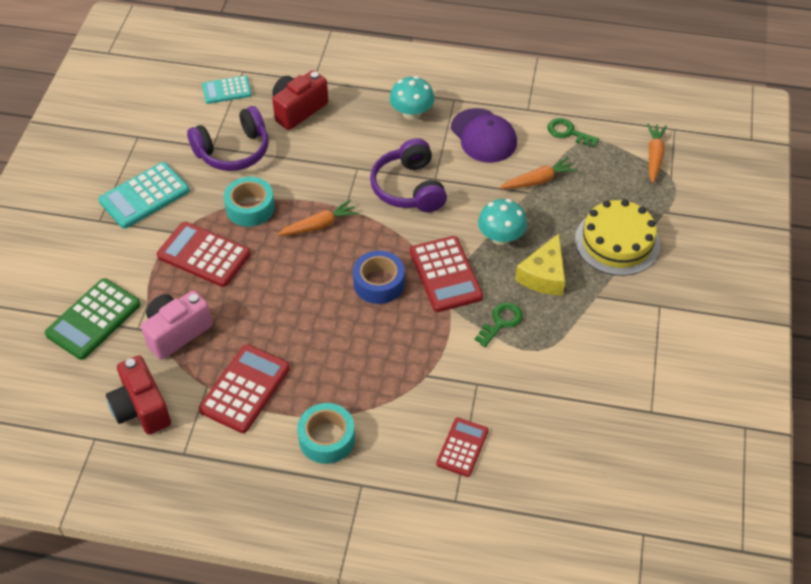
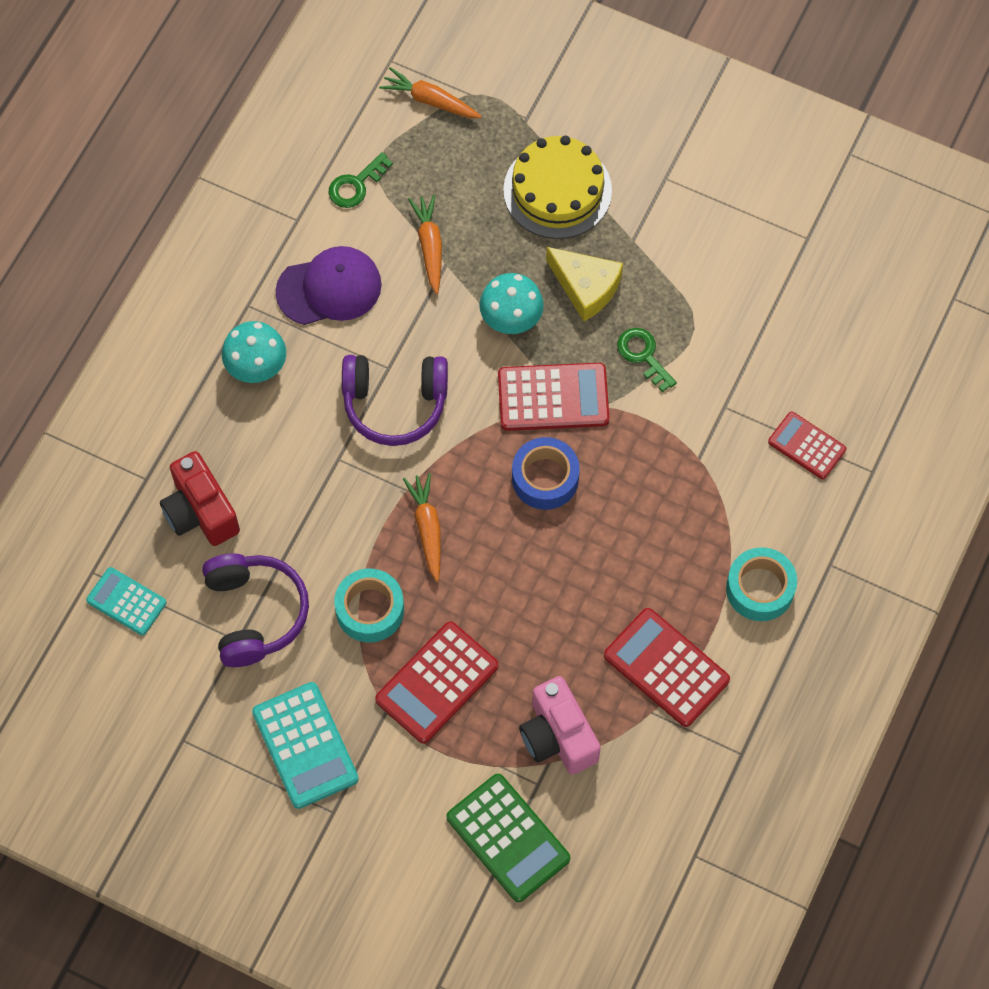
camera: 75 degrees left, 15 degrees up
(141, 408) = (664, 794): red camera -> none
(227, 90) = (126, 601): turquoise calculator -> turquoise calculator turned 120 degrees clockwise

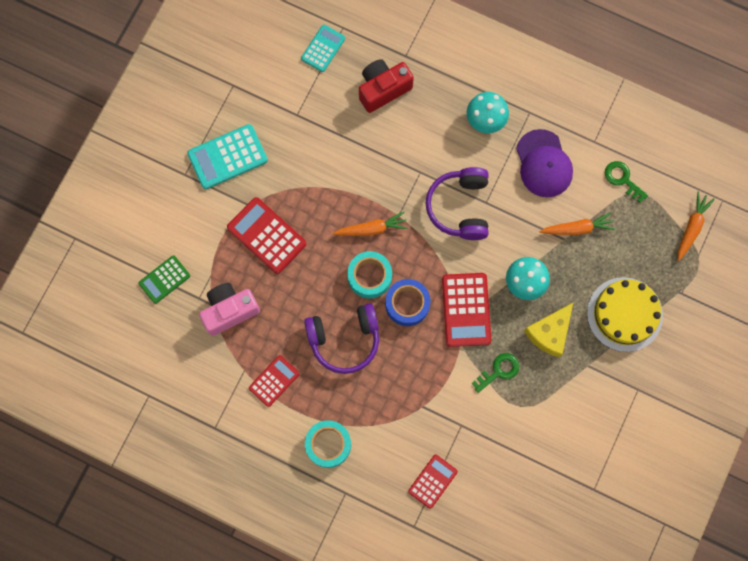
camera: 90 degrees right, 10 degrees up
(254, 613) = (314, 124): purple headphones -> purple headphones (344, 339)
(370, 610) = (316, 194): turquoise tape -> turquoise tape (369, 276)
(508, 838) = (164, 279): green calculator -> green calculator, size x0.63
(666, 667) = (274, 381): red calculator -> red calculator, size x0.63

